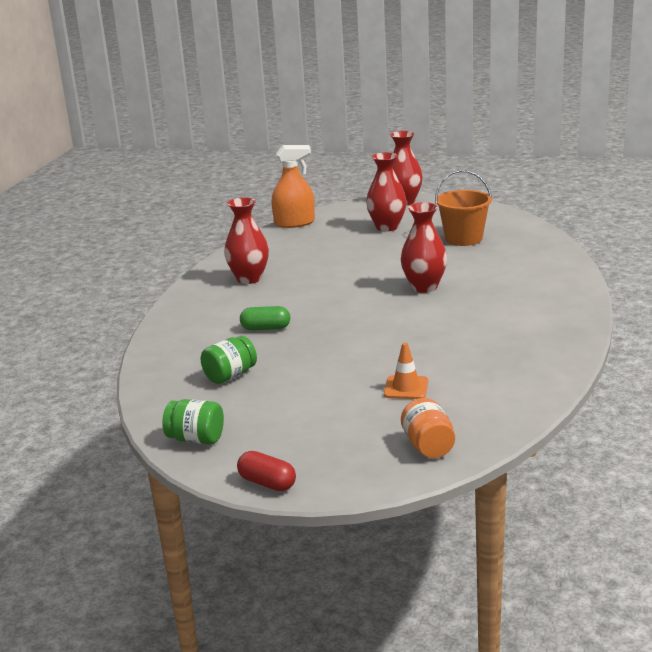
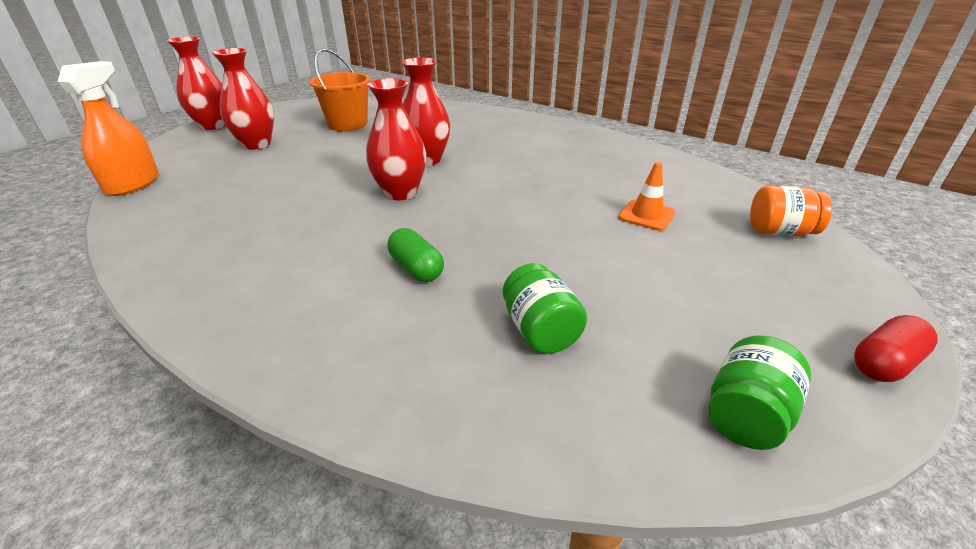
camera: 70 degrees left, 10 degrees up
(249, 279) = (241, 249): red vase -> red vase (400, 193)
(266, 328) = (416, 268): green capsule -> green capsule turned 60 degrees counterclockwise

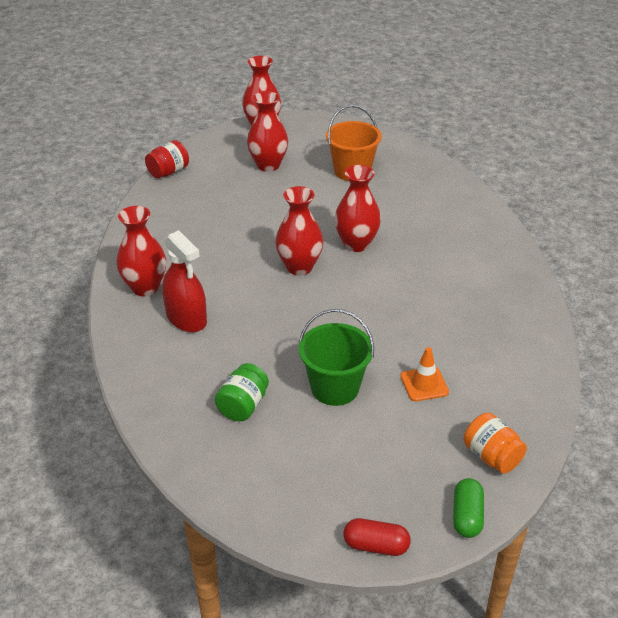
camera: 45 degrees right, 5 degrees up
(133, 184) = (168, 172): orange spray bottle -> red jar
(232, 289) = (145, 287): none -> red vase
(336, 289) = (186, 318): none -> red spray bottle
(416, 268) = (236, 330): green capsule -> green capsule (467, 516)
(592, 258) = (335, 388): none -> green bucket
(746, 415) = (266, 504): green jar -> none

